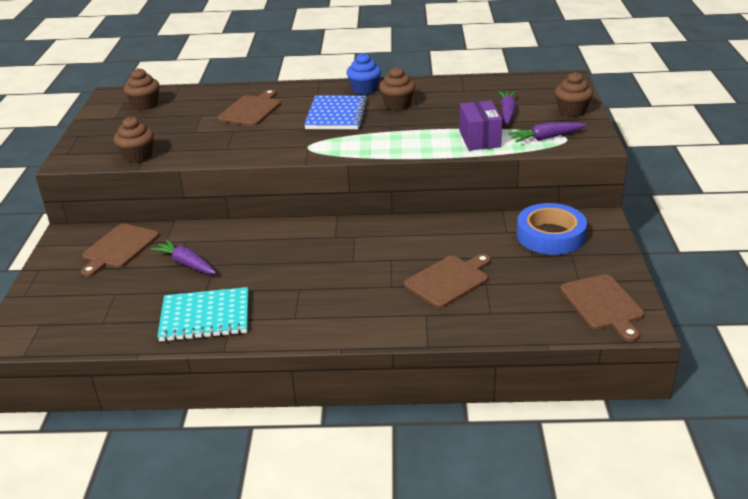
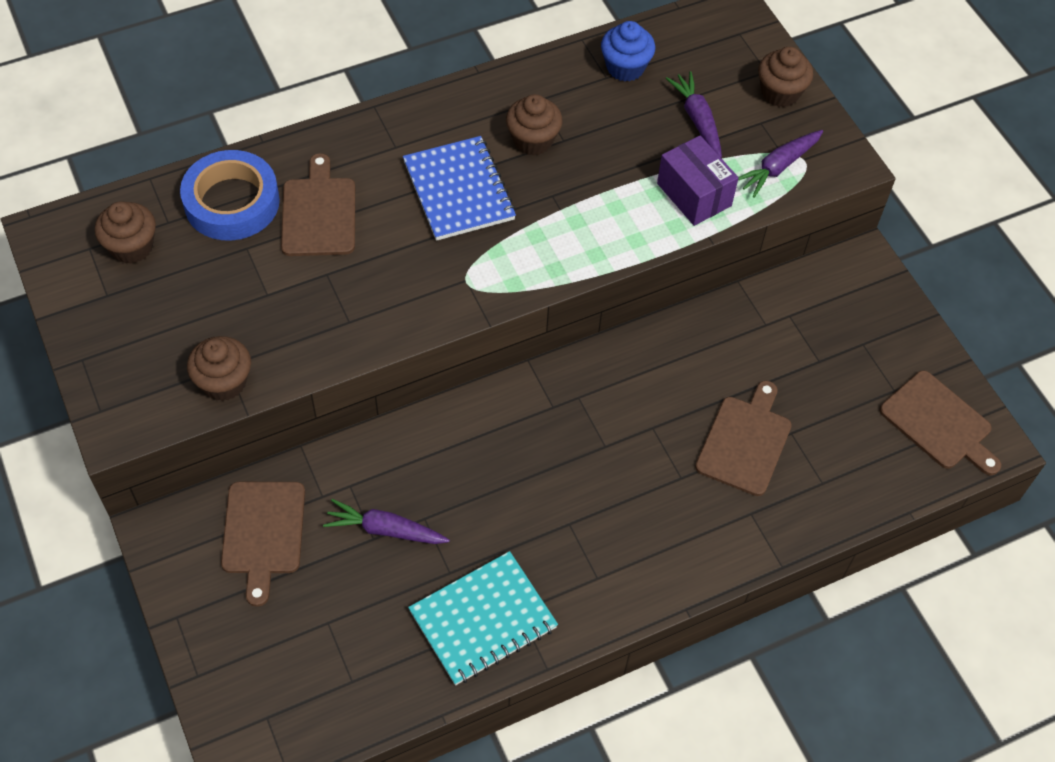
camera: 30 degrees left, 25 degrees up
(364, 90) = (460, 113): blue cupcake -> blue cupcake (625, 67)
(550, 235) = (822, 314): blue tape -> blue tape (232, 202)

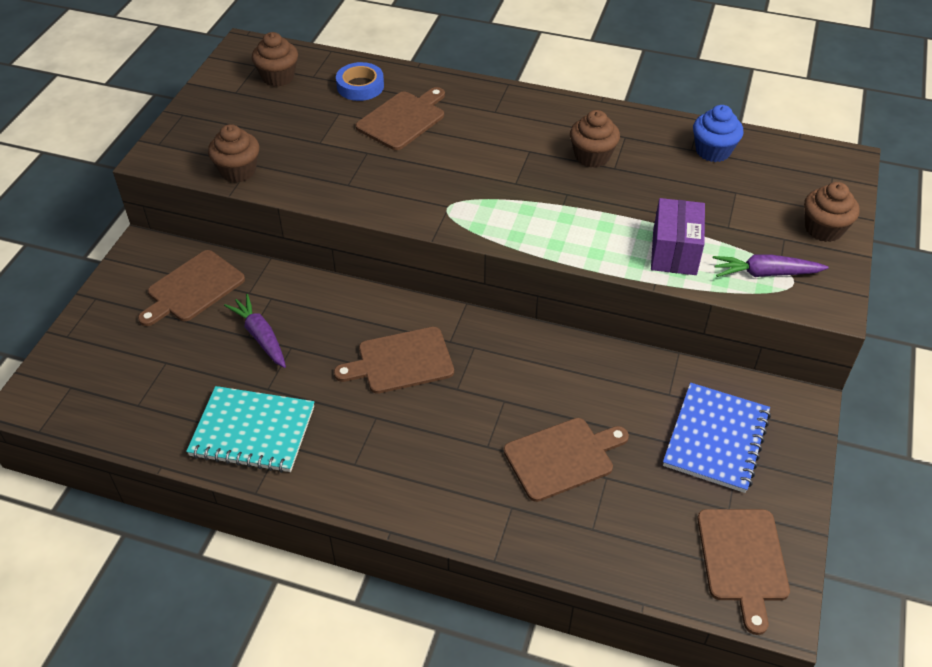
camera: 45 degrees right, 10 degrees down
(232, 202) = (360, 86): blue tape -> blue tape, size x0.63
(459, 191) = (506, 156): blue notebook -> blue notebook (716, 439)
(534, 457) = (401, 361): none -> brown cutting board
(697, 120) = (732, 209): purple carrot -> none

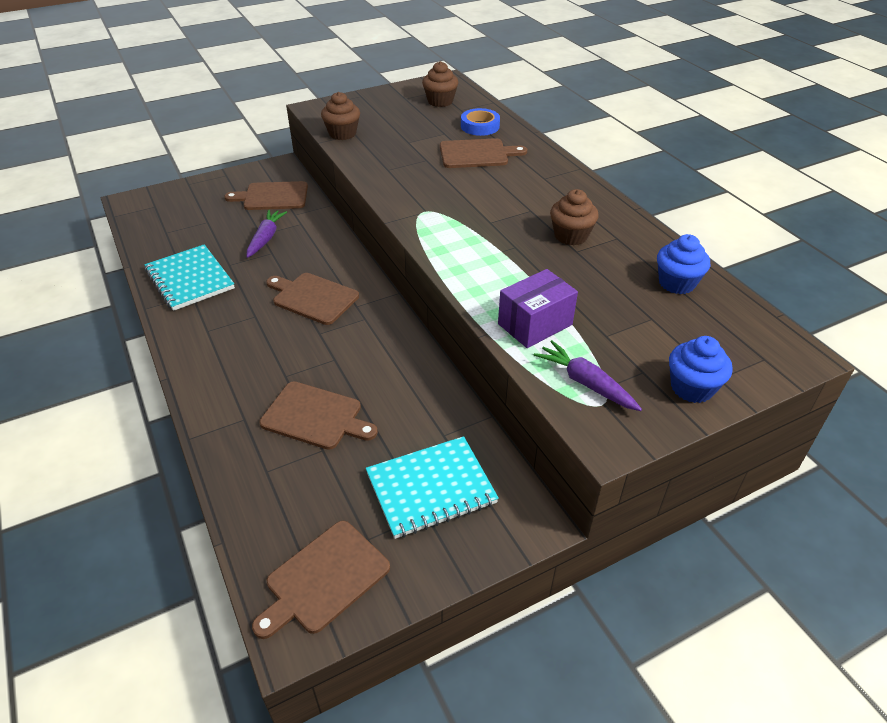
camera: 45 degrees right, 5 degrees down
(716, 439) = (431, 488): blue notebook -> turquoise notebook
(823, 229) = (692, 388): brown cupcake -> blue cupcake

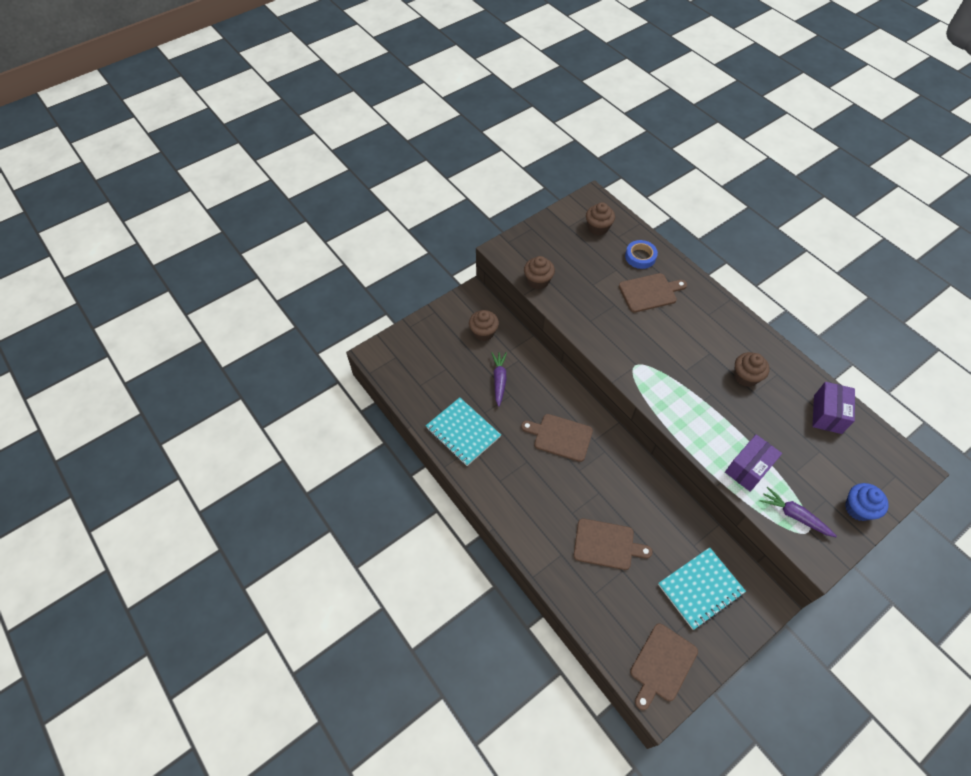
camera: 10 degrees left, 15 degrees up
(272, 196) = (483, 332): brown cutting board -> brown cupcake
(676, 283) = (827, 414): blue cupcake -> purple box

